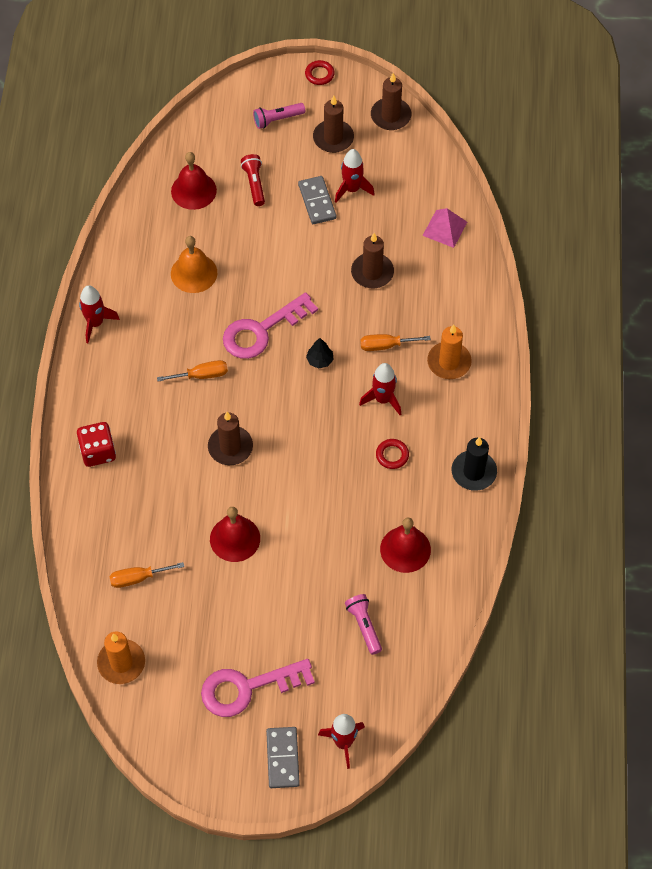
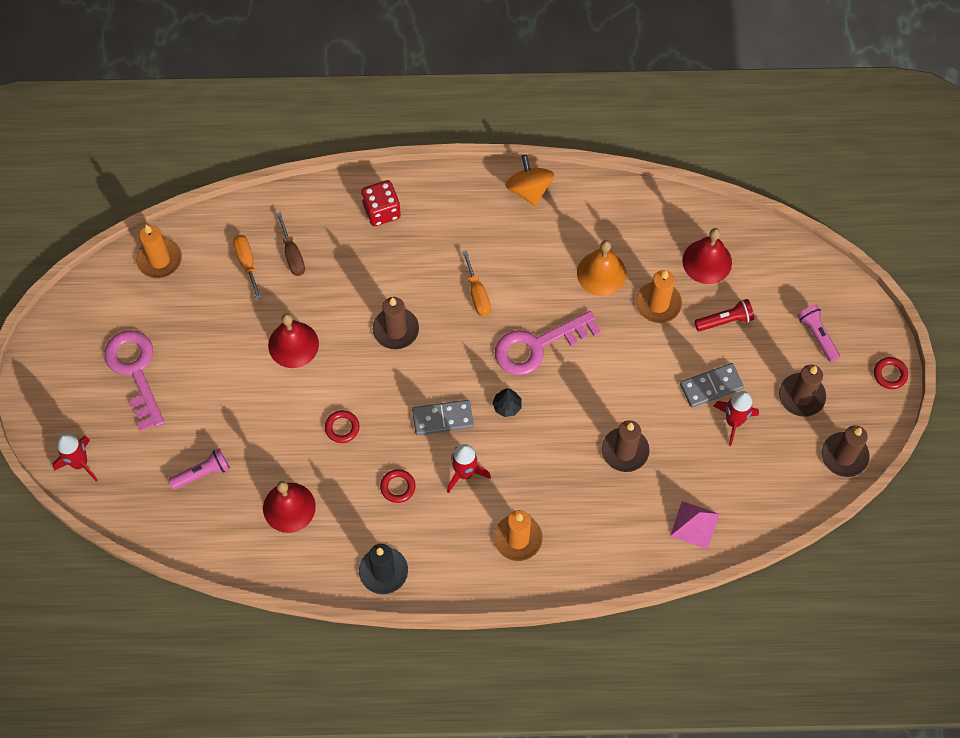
camera: 85 degrees right, 5 degrees up
(95, 323) = (529, 190): red rocket -> orange spinning top
(135, 535) = (292, 255): none -> brown screwdriver
(231, 232) = (658, 304): none -> orange candle
(261, 331) = (537, 346): pink key -> pink key turned 75 degrees counterclockwise
(282, 758) = (64, 409): grey domino -> grey domino (442, 418)
(328, 499) = (342, 428): none -> red ring
(385, 345) = (532, 471): orange screwdriver -> none

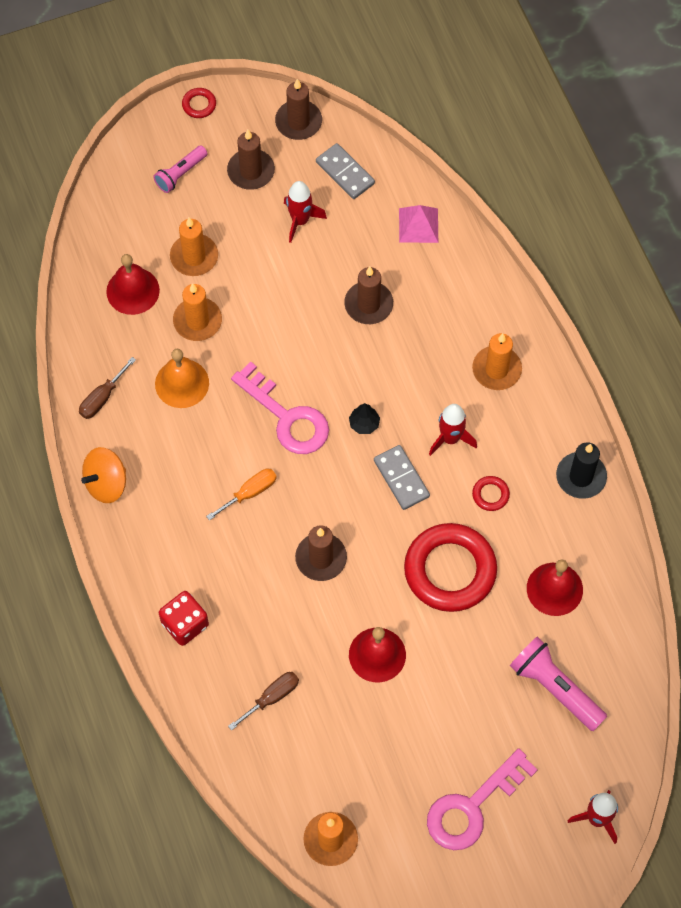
camera: 110 degrees left, 0 degrees up
(202, 473) = (555, 688): pink flashlight -> pink flashlight, size x1.60
(247, 263) = (299, 742): orange screwdriver -> none
(342, 428) = (450, 570): red ring -> red ring, size x2.45
(610, 208) = (102, 398): none -> brown screwdriver
(711, 386) = (271, 249): grey domino -> grey domino (345, 173)
(725, 320) = (194, 257): red flashlight -> orange candle

